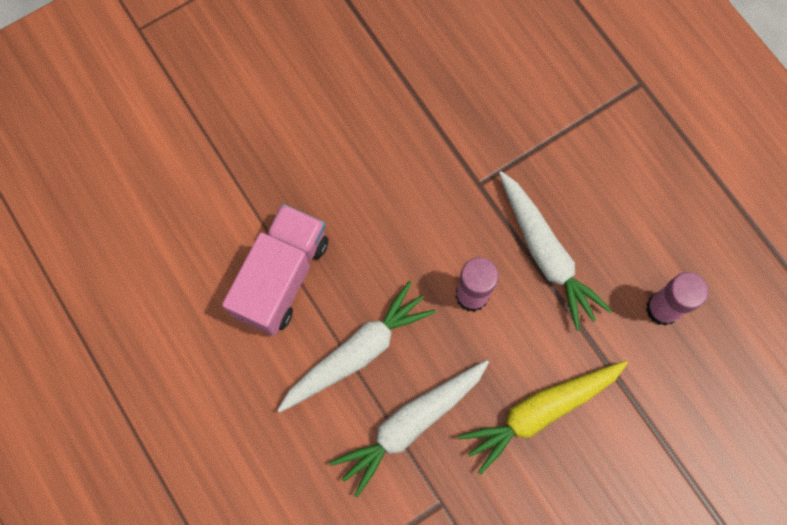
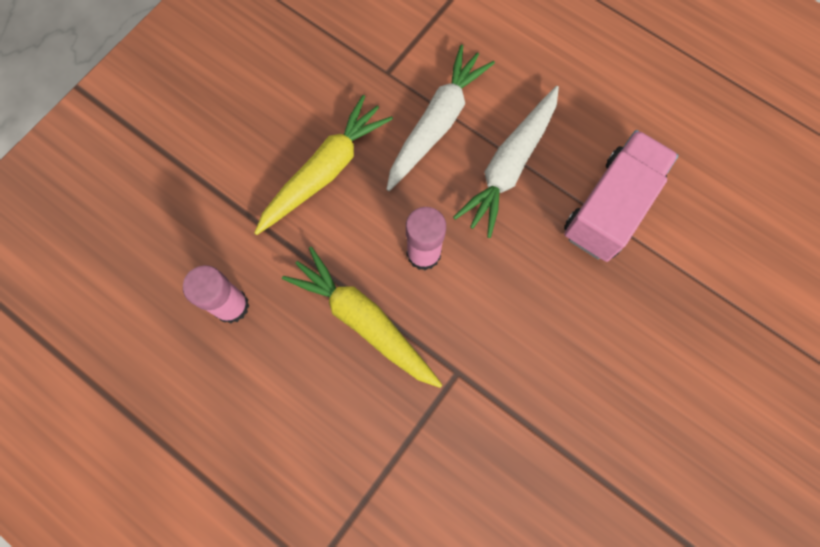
camera: 160 degrees right, 0 degrees up
(282, 277) = (610, 207): pink truck -> pink truck turned 150 degrees counterclockwise
(545, 254) = (364, 321): white carrot -> yellow carrot

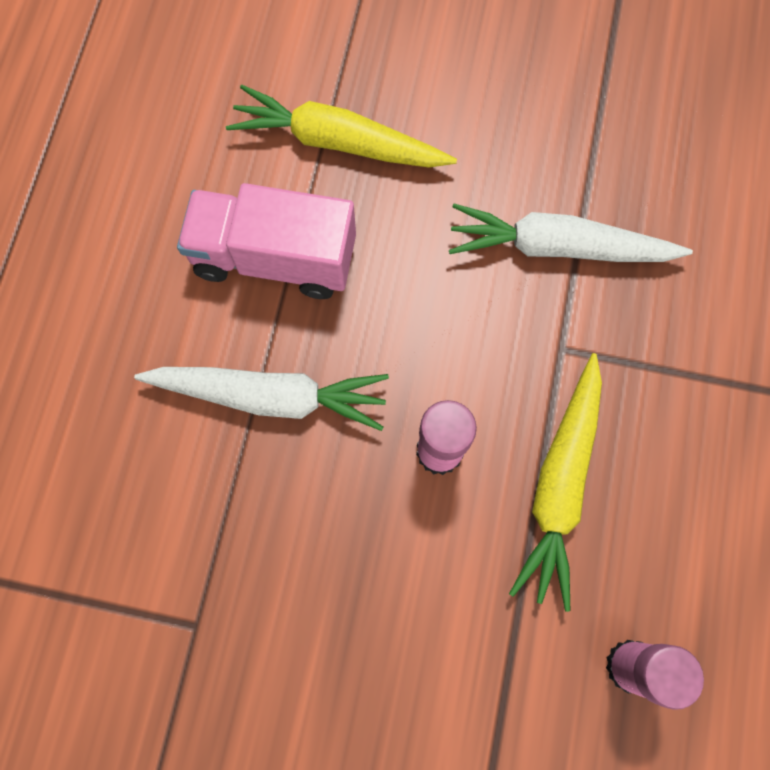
camera: 115 degrees left, 0 degrees up
(325, 171) = (388, 638): yellow carrot -> yellow carrot (338, 142)
(437, 123) = (248, 517): white carrot -> white carrot (559, 247)

